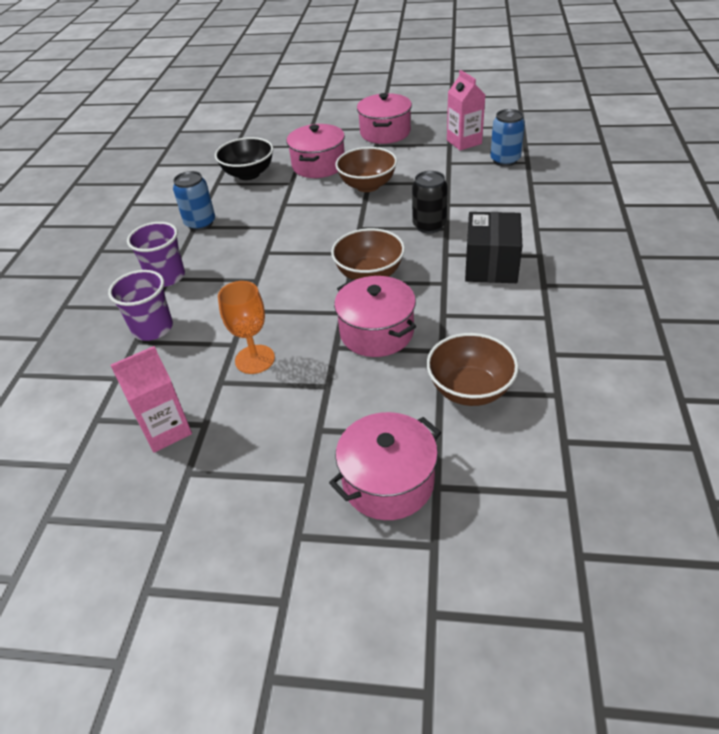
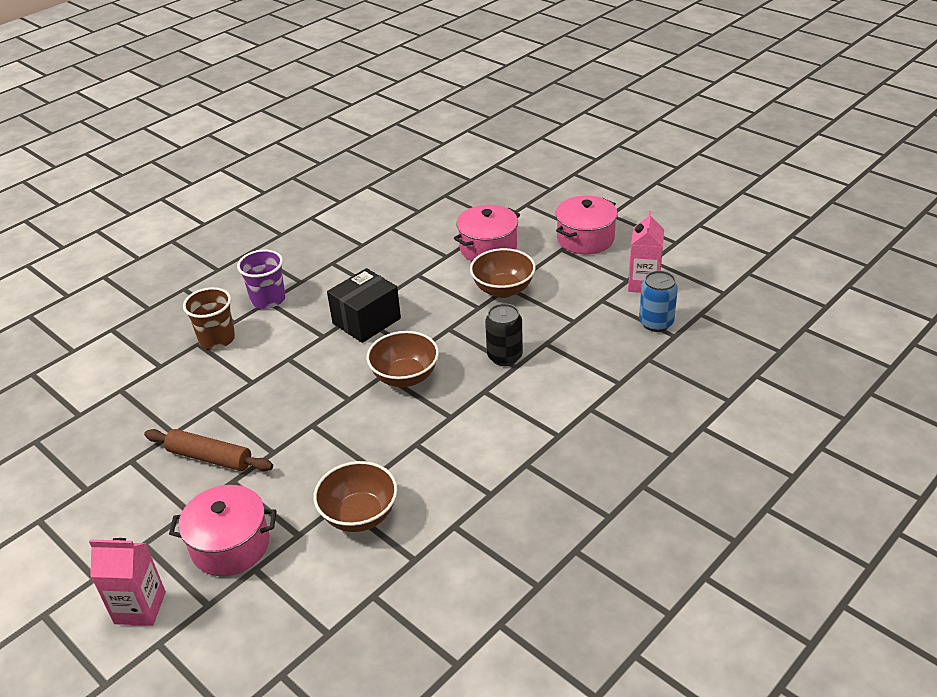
camera: 35 degrees right, 5 degrees down
(153, 328) = (217, 339): purple cup -> brown cup
(166, 430) = (148, 423): pink carton -> pink carton (140, 607)
(200, 223) = (339, 262): blue can -> none
(248, 174) = (424, 230): black bowl -> none
(255, 359) = (252, 402): orange goblet -> none
(271, 424) = (210, 458): none -> brown rolling pin
(377, 332) = (352, 430): pink pot -> none
(491, 265) = (506, 422): black box -> black box (366, 321)

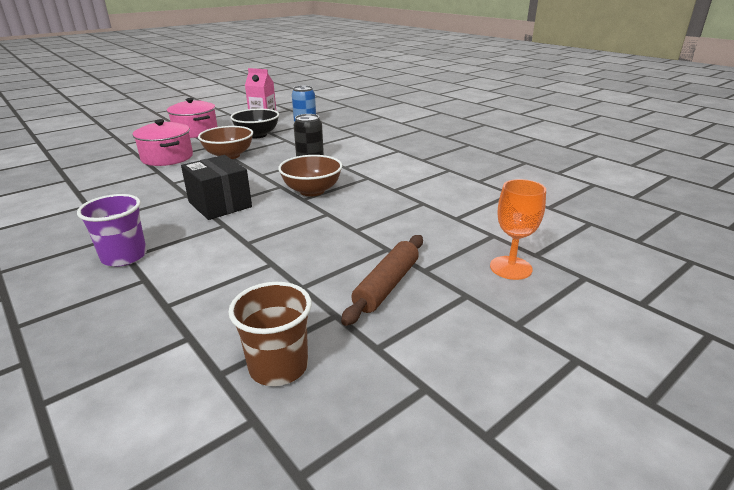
camera: 85 degrees left, 10 degrees down
(140, 607) = (605, 319): pink carton -> none
(217, 339) = (170, 290): brown cup -> brown cup (278, 366)
(230, 545) = (510, 268): pink pot -> orange goblet
(359, 515) = (470, 210): brown bowl -> none
(587, 291) = (257, 135): none -> black bowl

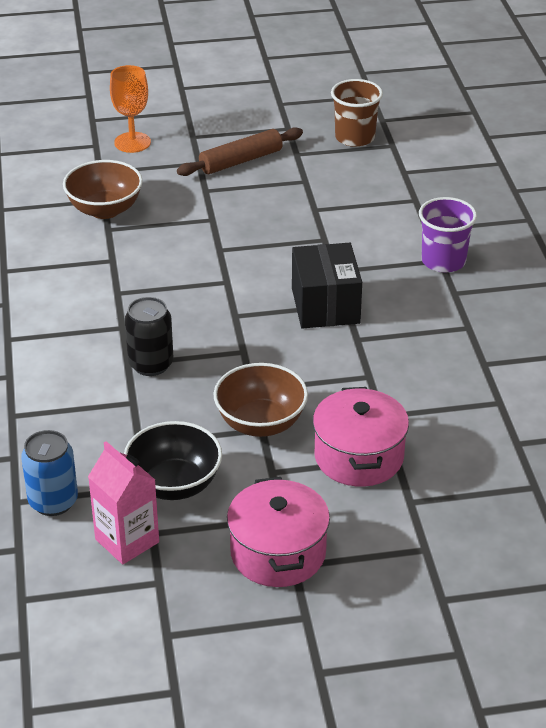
camera: 150 degrees left, 10 degrees up
(312, 191) = (206, 291): brown bowl -> brown bowl (105, 210)

